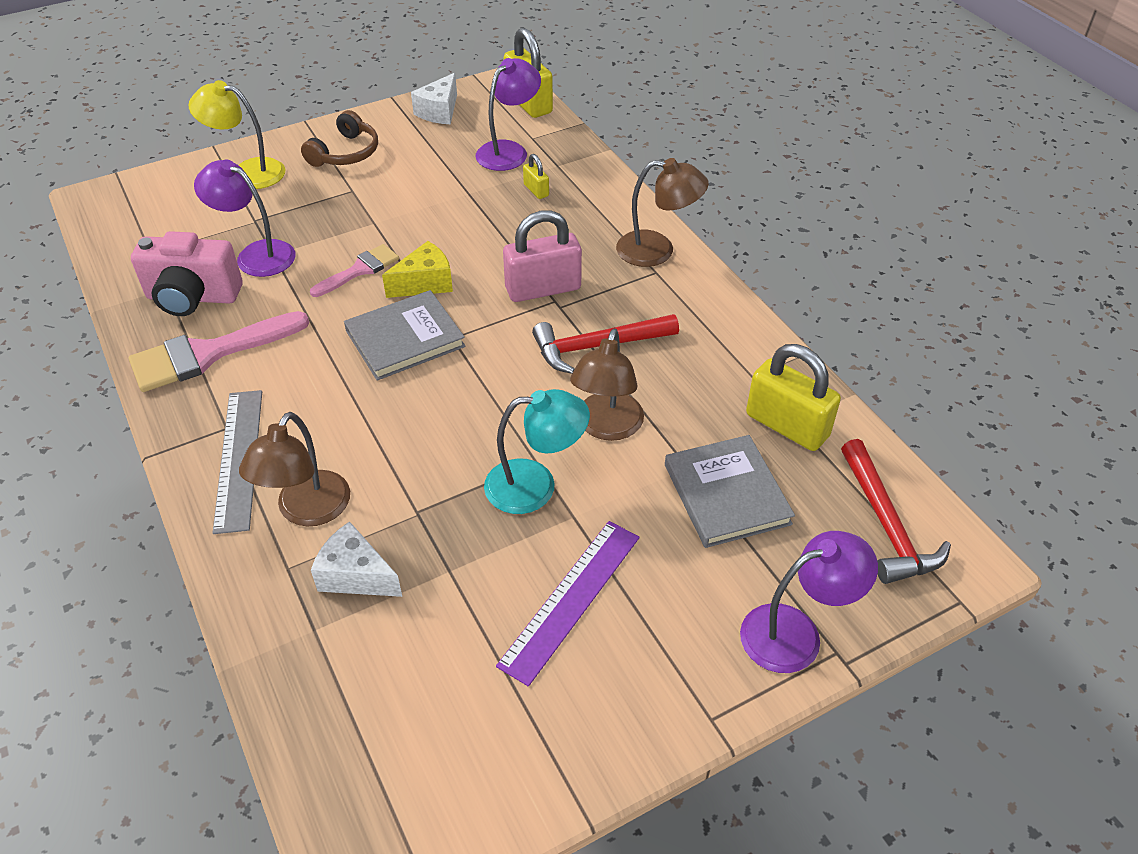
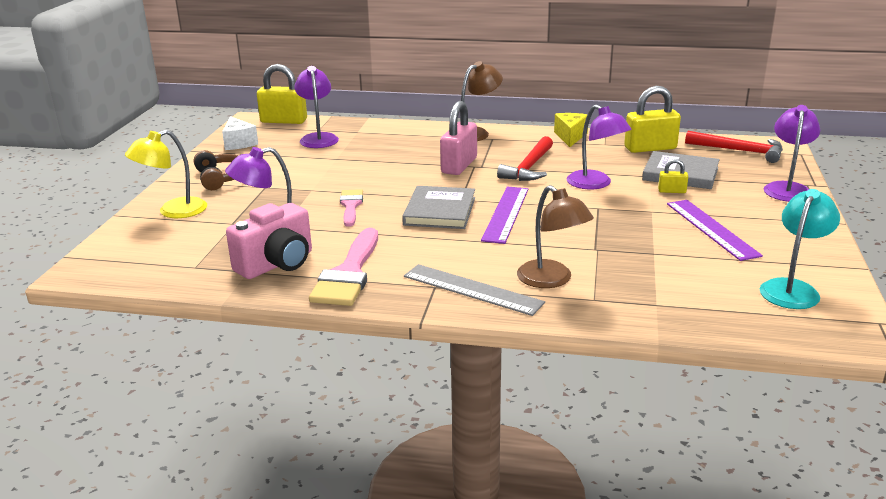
camera: 50 degrees left, 20 degrees down
(356, 575) = (626, 280): white cheese -> none
(425, 283) = (398, 192): yellow cheese -> yellow cheese (570, 136)
(445, 392) = (506, 214): none -> purple ruler
(535, 485) = (616, 213): turquoise lamp -> turquoise lamp (792, 289)
(536, 190) = (369, 142): yellow padlock -> yellow padlock (672, 191)
(606, 427) = (595, 184): brown lamp -> purple lamp

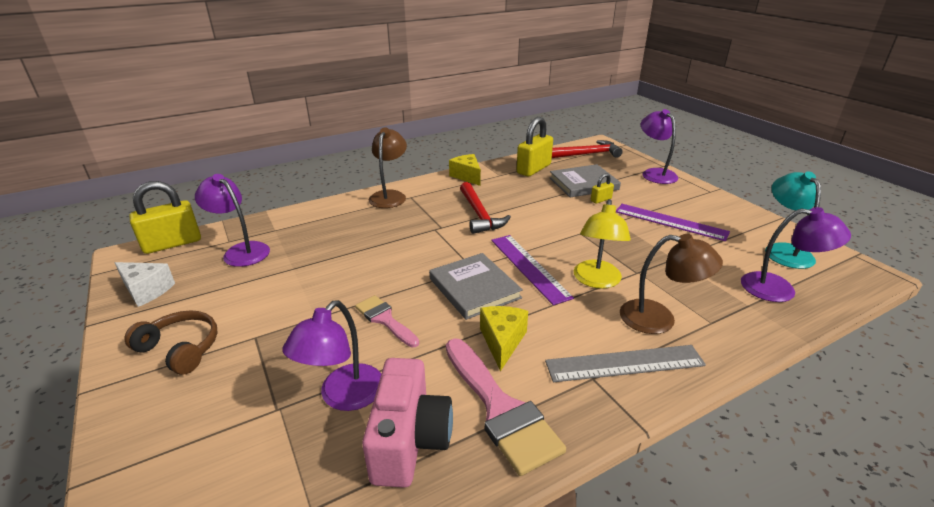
camera: 40 degrees left, 5 degrees up
(173, 211) = (169, 432): yellow lamp -> yellow lamp (596, 281)
(407, 245) = (502, 341): none -> yellow cheese
(459, 165) = (422, 233): pink padlock -> none
(595, 184) = (547, 212): purple lamp -> purple lamp (779, 289)

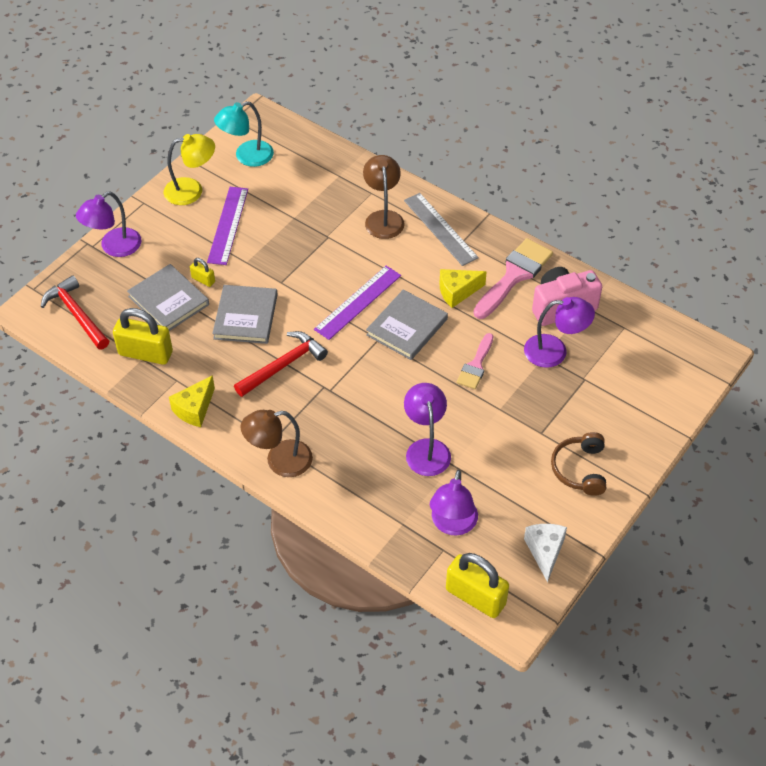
camera: 115 degrees left, 20 degrees up
(546, 209) = (246, 317): none -> grey book
(596, 281) = (354, 257): yellow lamp -> yellow lamp (192, 190)
(779, 289) = (308, 160): purple lamp -> purple lamp (426, 449)

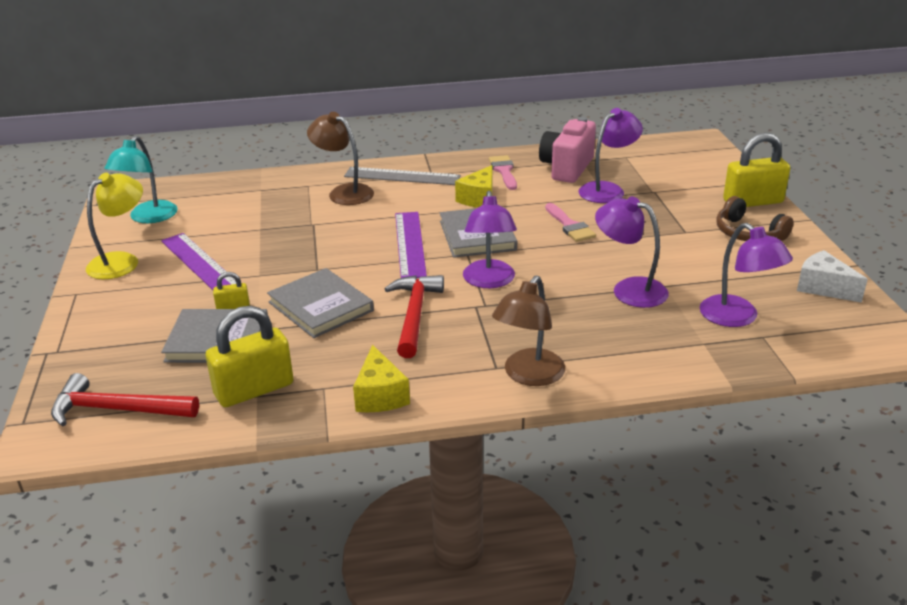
camera: 45 degrees left, 20 degrees down
(114, 247) = (87, 338): purple lamp -> purple lamp (489, 281)
(475, 596) = (841, 346): yellow padlock -> yellow padlock (752, 202)
(514, 275) = (504, 171): pink brush -> pink brush, size x0.59

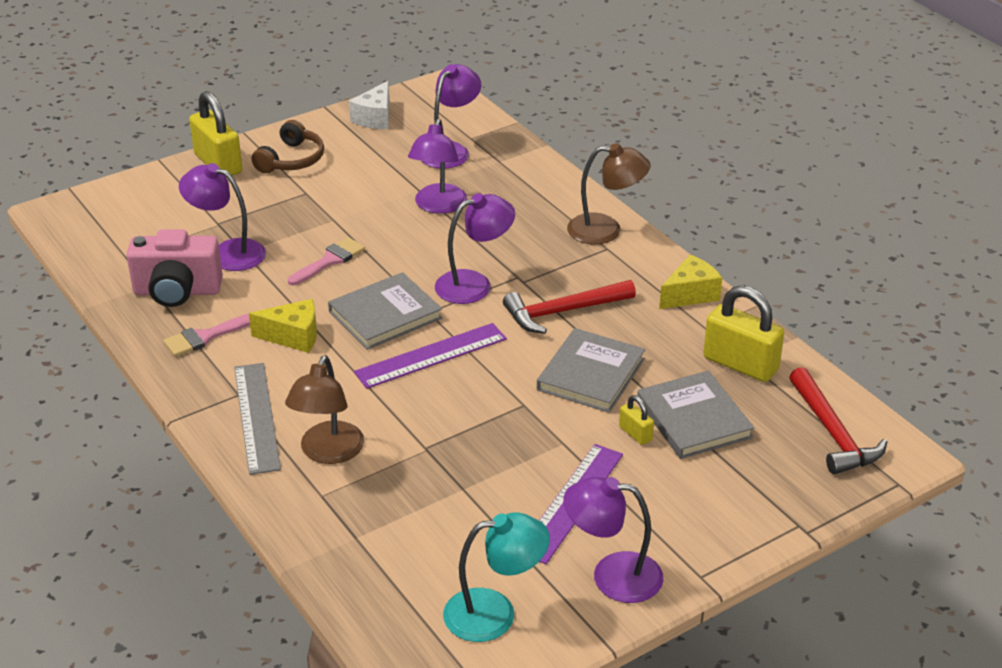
camera: 115 degrees left, 5 degrees up
(121, 261) = (612, 576): yellow lamp -> purple lamp

